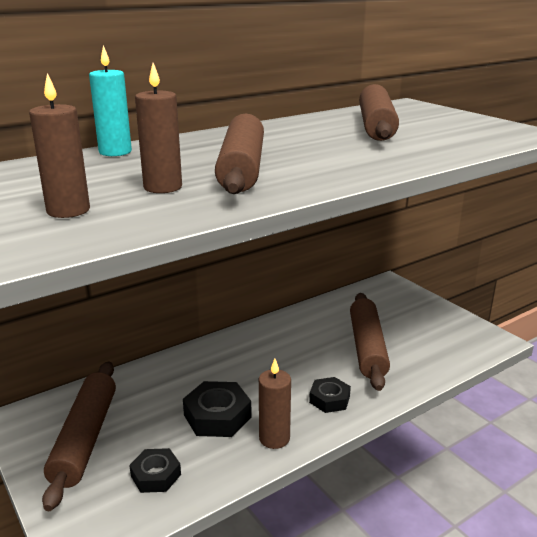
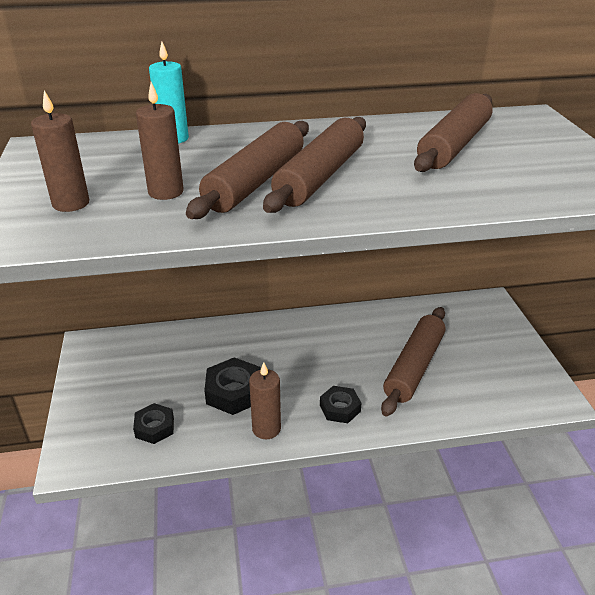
camera: 25 degrees right, 10 degrees up
(85, 438) = (123, 377): brown rolling pin -> brown rolling pin (320, 176)

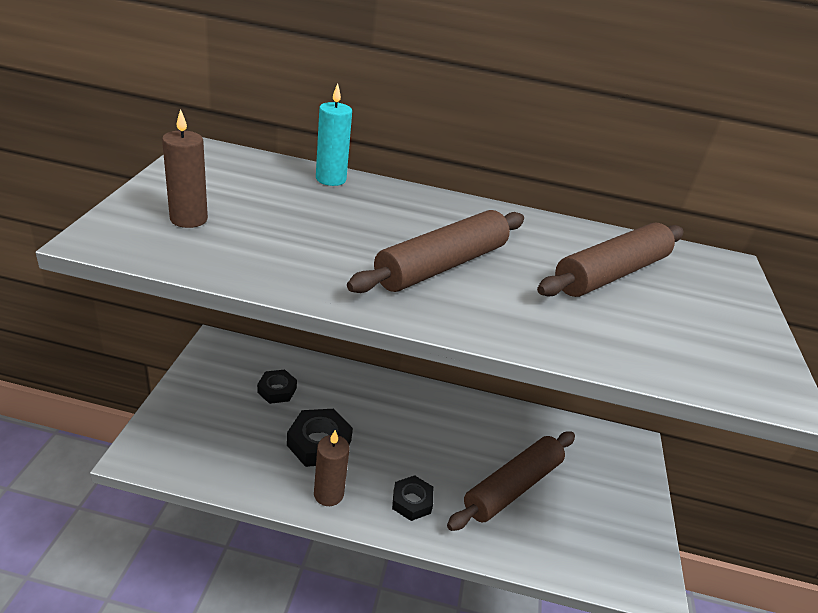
camera: 15 degrees right, 0 degrees up
(154, 427) = (227, 450): black nut -> black nut (277, 390)
(166, 192) = (281, 234): brown candle -> none
(256, 181) = (374, 250): brown rolling pin -> none

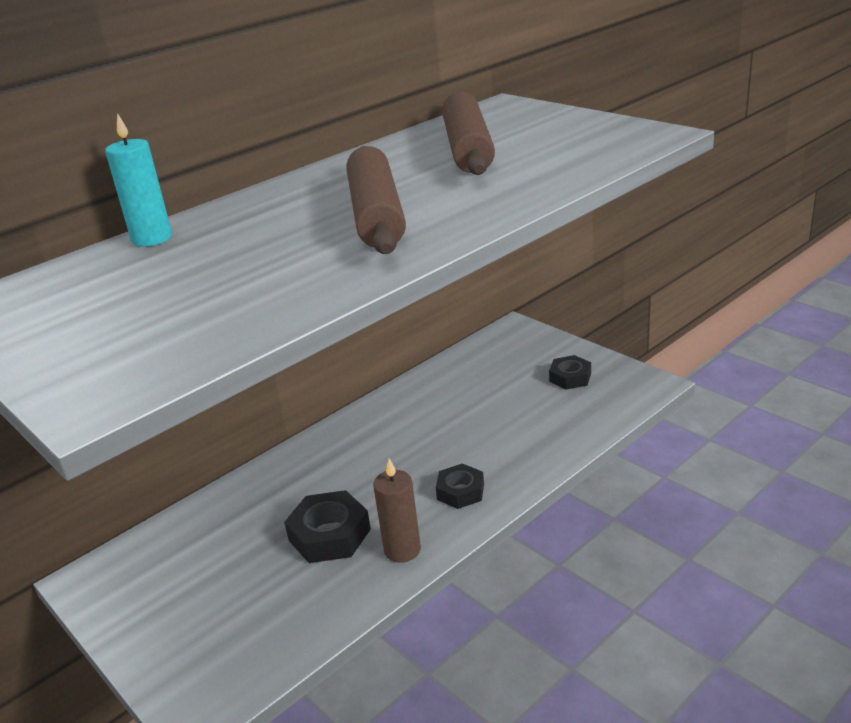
camera: 45 degrees left, 5 degrees down
(188, 219) = (123, 337): brown candle -> none
(277, 390) = (220, 545): black nut -> black nut (570, 377)
(512, 486) = (497, 418): brown rolling pin -> none

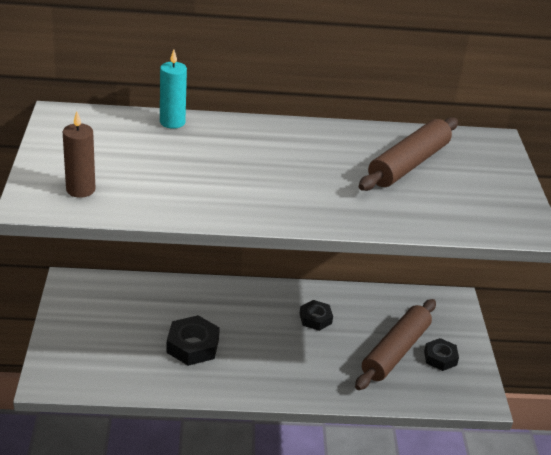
camera: 35 degrees right, 5 degrees up
(376, 215) = (284, 180): brown rolling pin -> brown rolling pin (395, 351)
(402, 550) = (214, 382): brown candle -> brown candle (80, 190)
(460, 491) = (283, 375): black nut -> black nut (315, 319)

